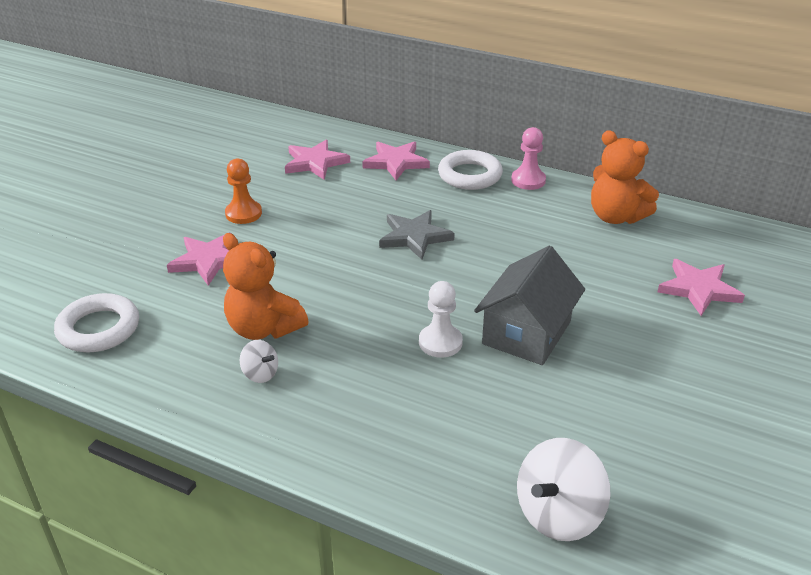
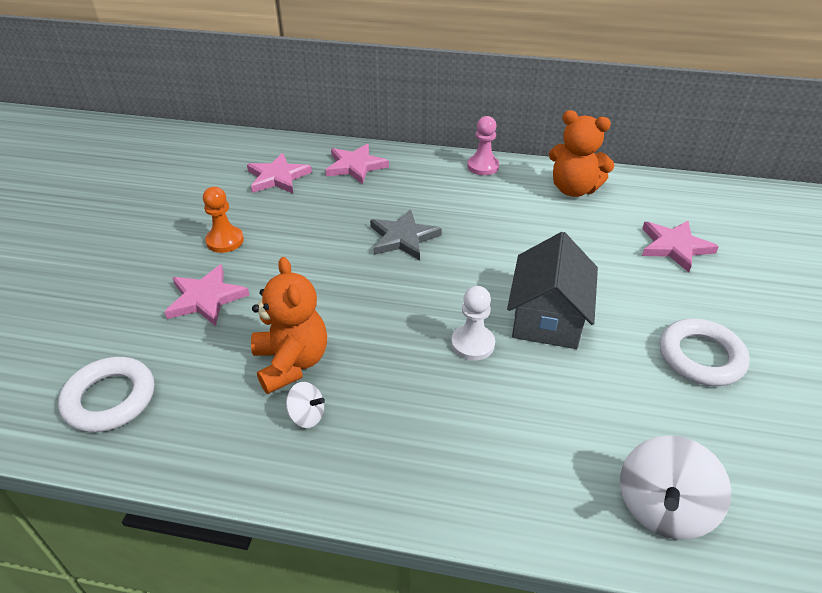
camera: 15 degrees left, 5 degrees up
(264, 328) = (291, 363): orange teddy bear -> orange teddy bear turned 135 degrees counterclockwise
(470, 175) = (428, 169): white ring -> white ring (700, 357)

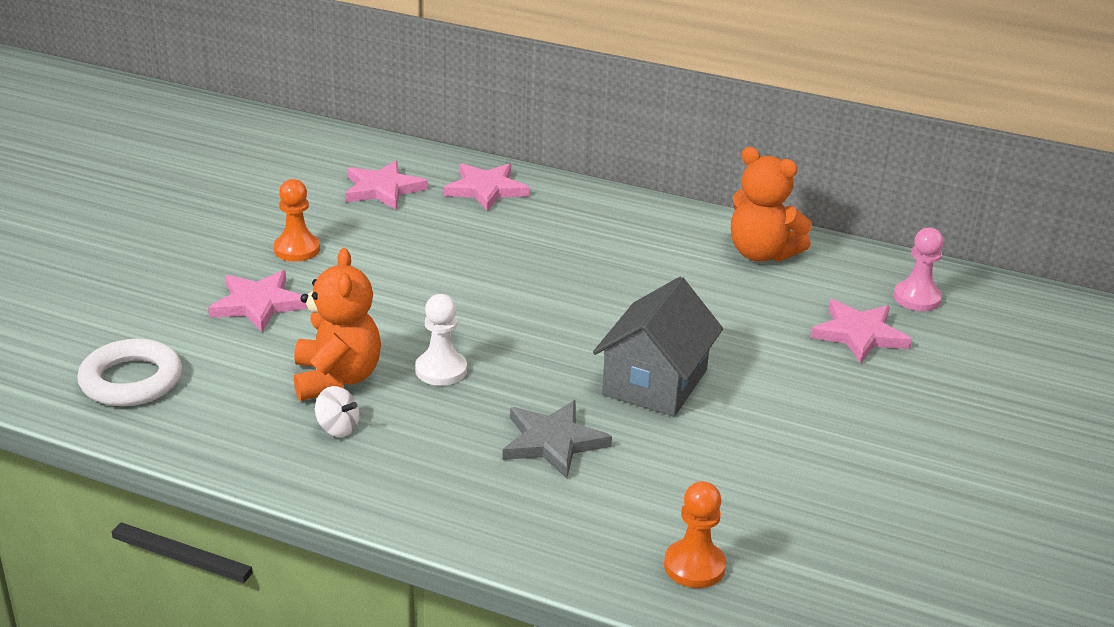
camera: 10 degrees right, 10 degrees down
(403, 238) = (514, 276): grey star -> grey star (553, 442)
(472, 344) = (552, 393): white pawn -> white pawn (441, 370)
(483, 166) = (653, 211): pink pawn -> pink pawn (917, 298)
(662, 508) = (694, 566): white spinning top -> orange pawn
(700, 357) = (822, 447): white ring -> none

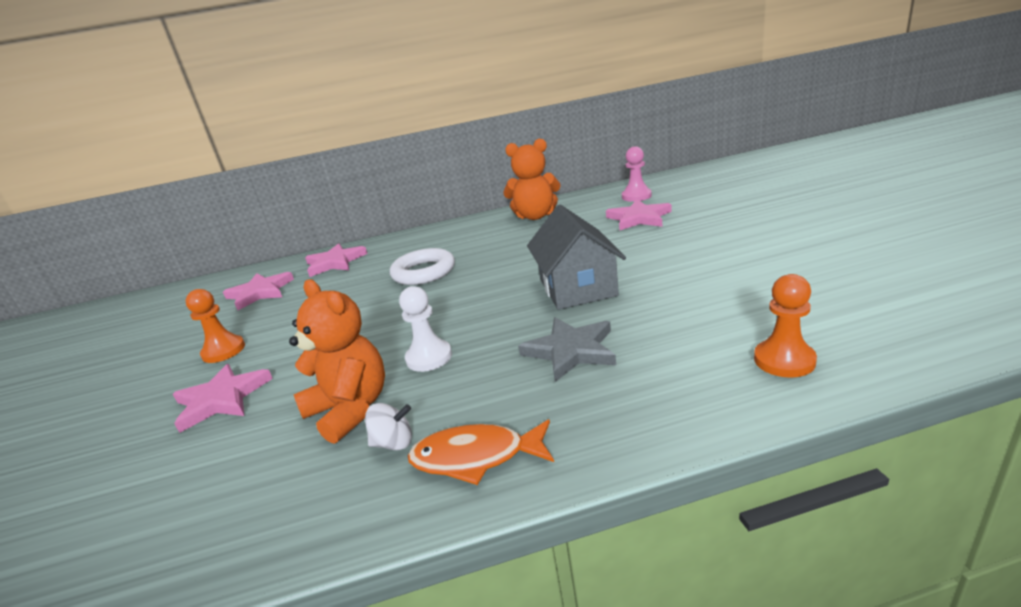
camera: 30 degrees left, 5 degrees down
(131, 380) = (128, 533): white ring -> white ring (423, 272)
(377, 476) = (476, 457): none -> orange fish

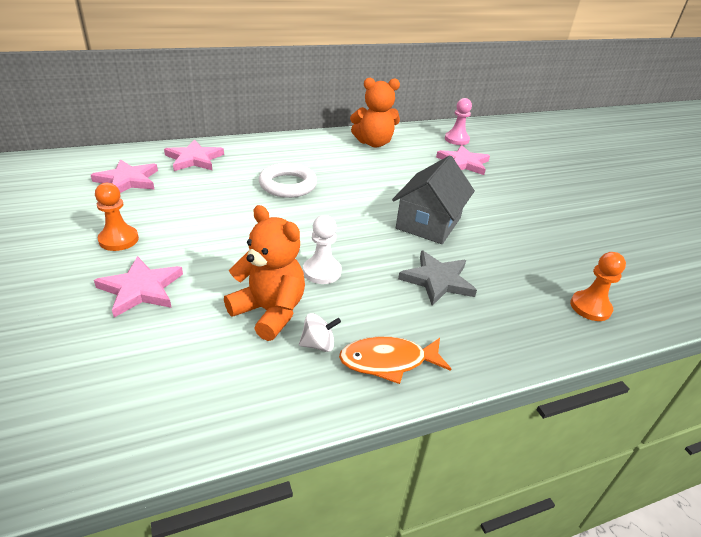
camera: 15 degrees left, 10 degrees up
(577, 287) = (428, 223): grey house -> grey house turned 45 degrees clockwise

